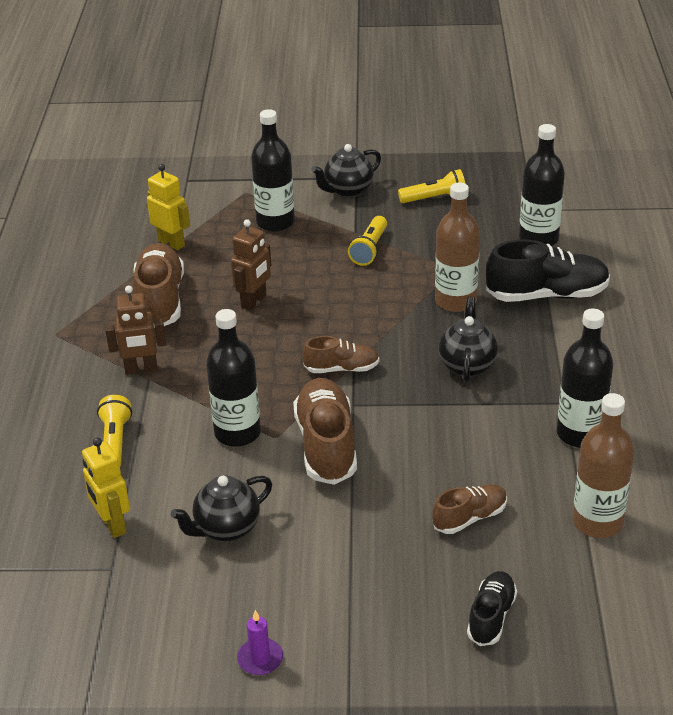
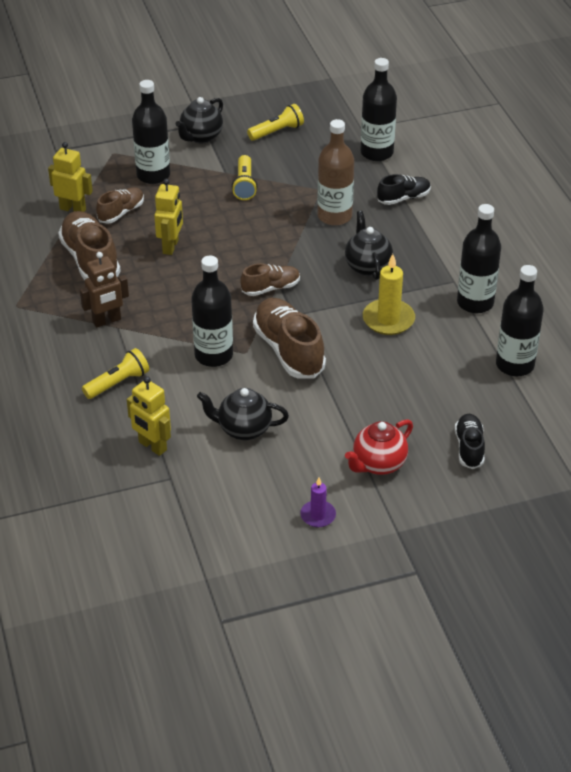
camera: 20 degrees left, 5 degrees up
(115, 442) = (118, 383): yellow flashlight -> yellow flashlight turned 75 degrees clockwise
(226, 528) = (243, 429): black teapot -> black teapot turned 60 degrees clockwise
(254, 301) = (171, 246): brown robot -> yellow robot
(366, 610) = (378, 464): none -> red teapot
(463, 433) = (388, 319): none -> yellow candle
(470, 518) = (422, 381): brown shoe -> brown shoe (121, 212)
(547, 295) = (403, 198): black shoe -> black shoe, size x0.57
(597, 522) = (514, 365): brown bottle -> black bottle

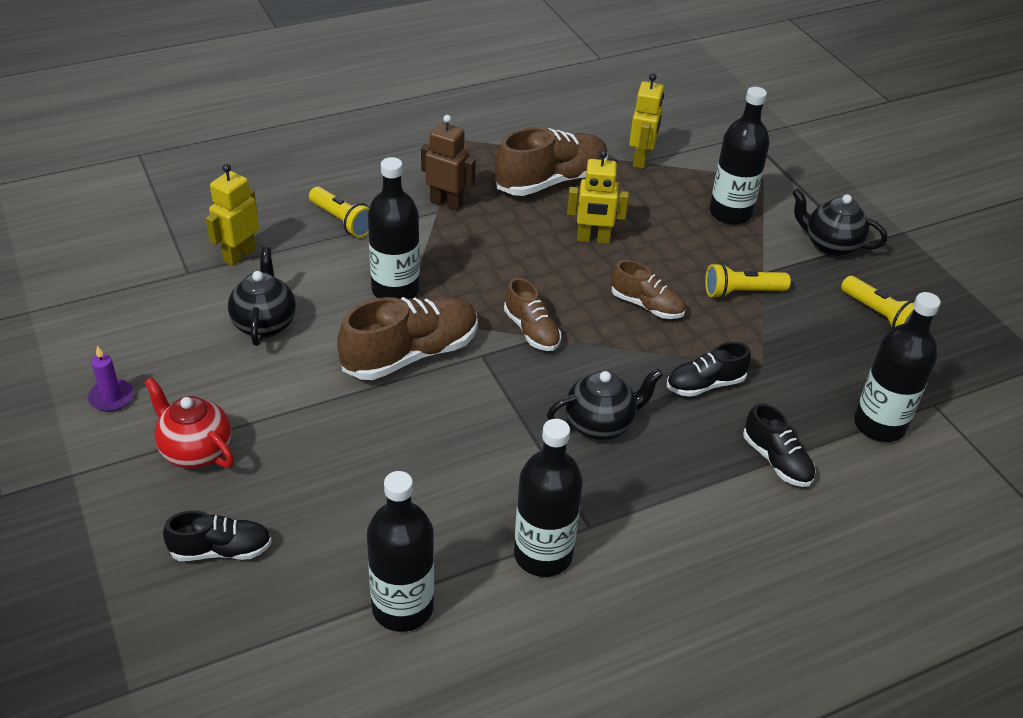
camera: 80 degrees right, 0 degrees up
(107, 321) = (446, 203): brown robot -> brown robot turned 150 degrees clockwise
(121, 212) = (646, 195): brown shoe -> brown shoe (647, 305)
(334, 216) = (705, 384): brown bottle -> black shoe
(388, 319) = (487, 452): yellow candle -> none

